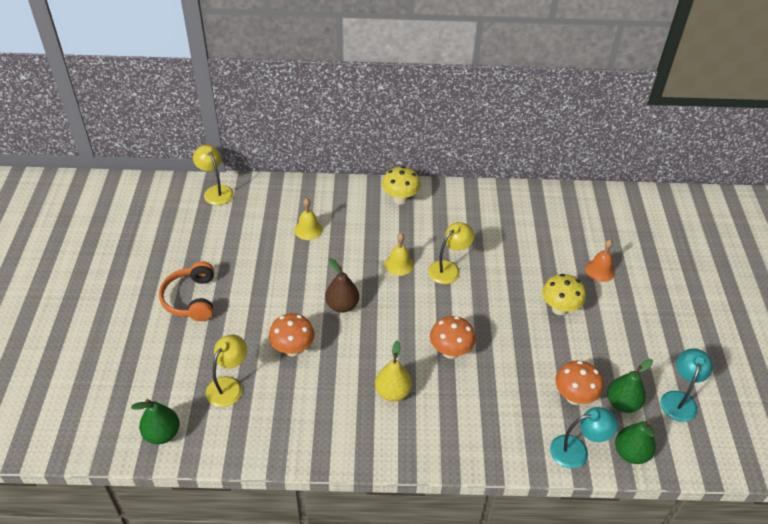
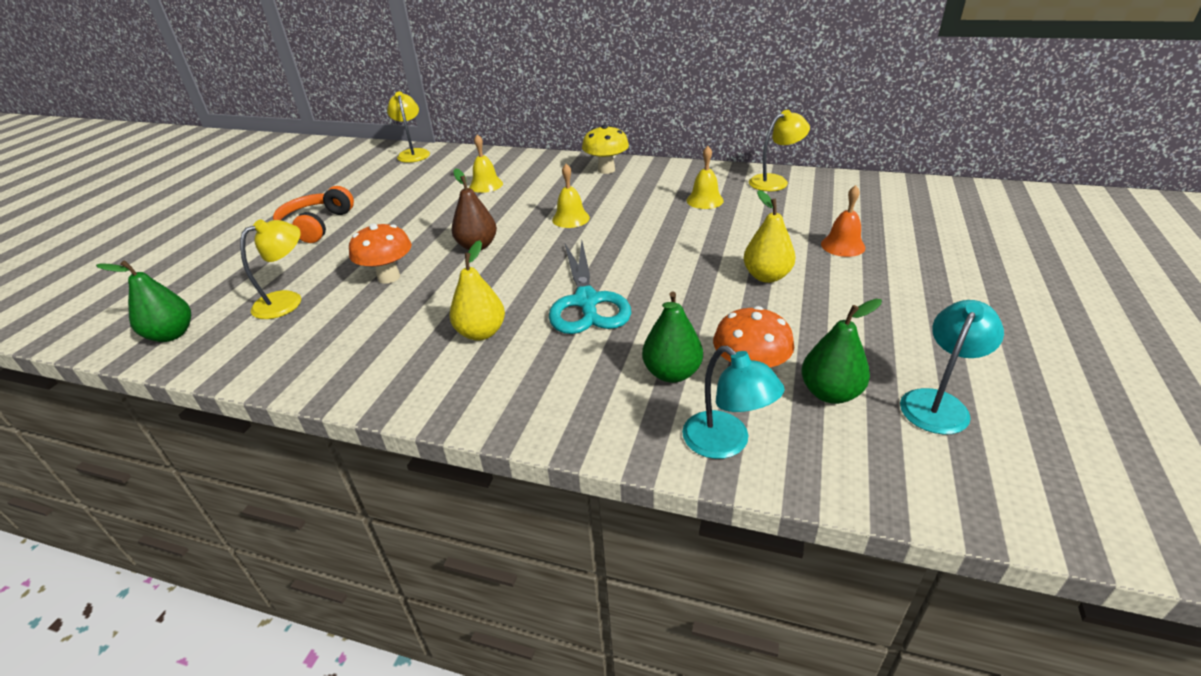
camera: 20 degrees right, 10 degrees down
(448, 268) = (631, 227): yellow lamp -> yellow lamp (775, 181)
(450, 351) = (586, 302): orange mushroom -> turquoise scissors
(491, 230) = (704, 200): none -> yellow bell
(559, 309) = (766, 276): yellow mushroom -> yellow pear
(577, 450) = (726, 443): turquoise lamp -> turquoise lamp turned 45 degrees clockwise
(631, 453) = (824, 463): green pear -> green pear (672, 373)

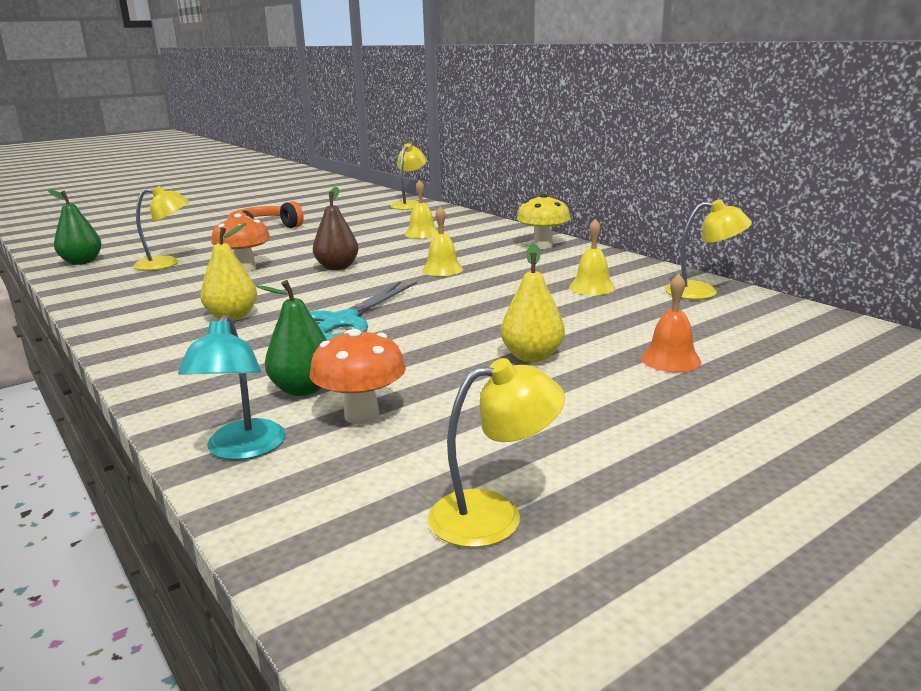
camera: 35 degrees right, 15 degrees down
(830, 393) = (402, 458): green pear -> none
(938, 403) = (494, 515): turquoise lamp -> yellow lamp

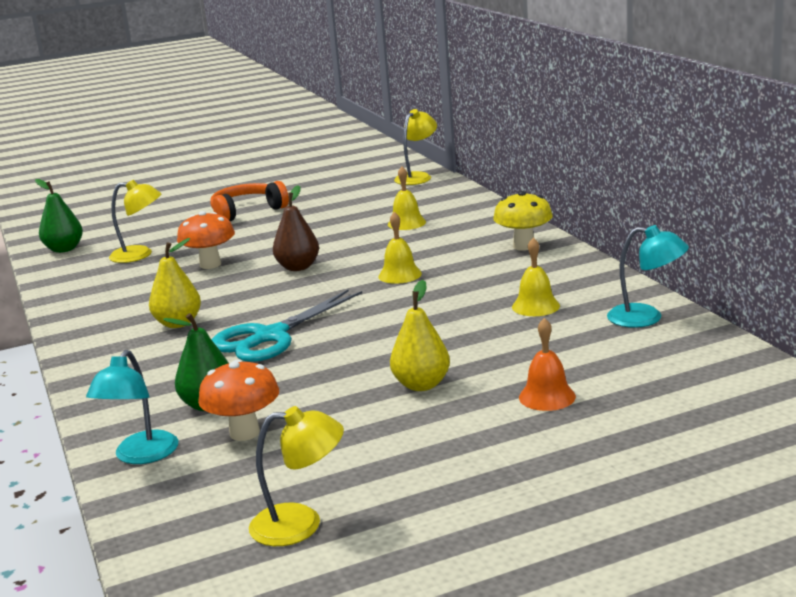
camera: 15 degrees right, 0 degrees up
(702, 292) = (646, 318): yellow lamp -> turquoise lamp

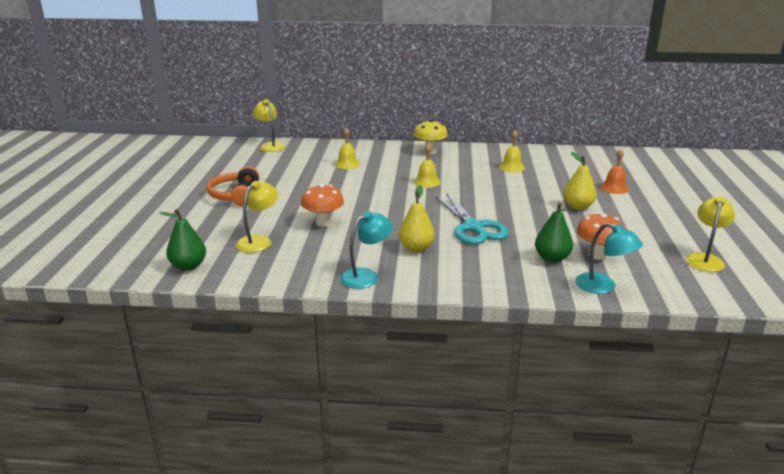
camera: 65 degrees left, 5 degrees up
(298, 267) = (372, 201): brown pear -> none
(646, 318) = (551, 154): turquoise lamp -> turquoise lamp (366, 276)

